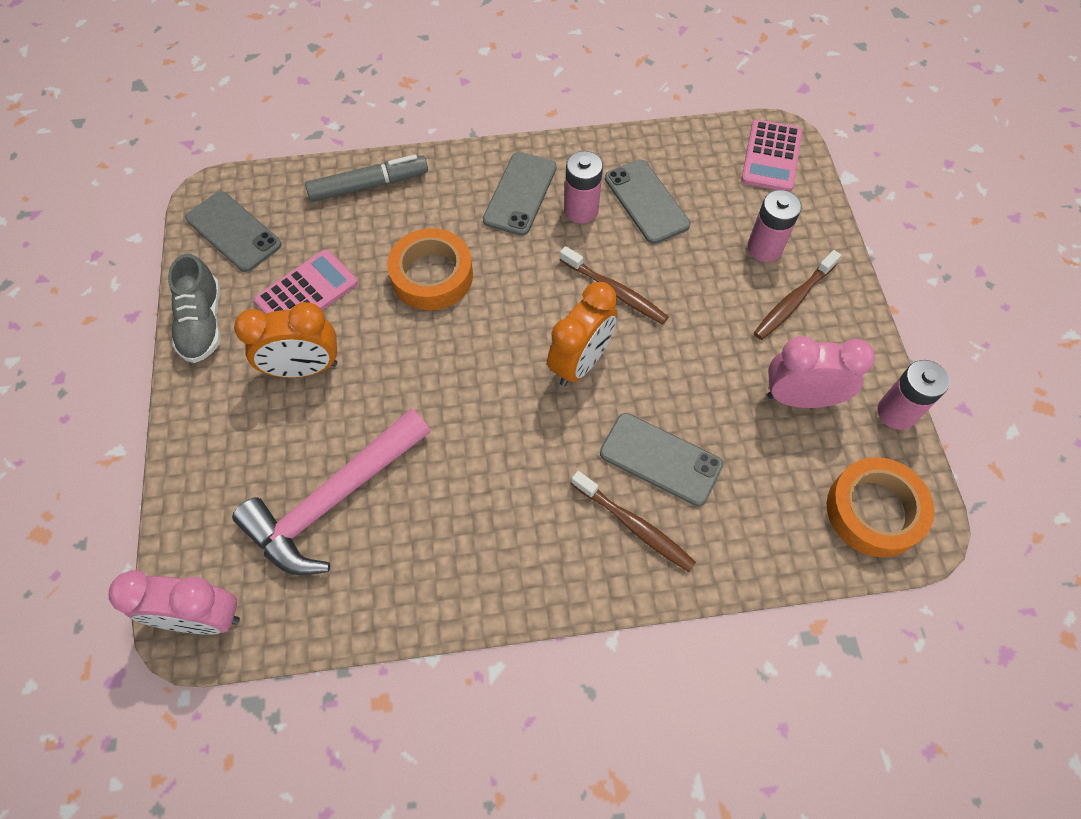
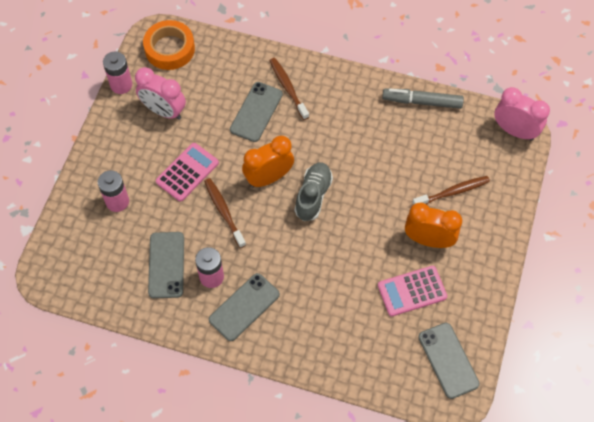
camera: 155 degrees left, 0 degrees up
(203, 323) = (483, 296): grey shoe -> grey shoe (313, 196)
(334, 500) = (434, 159): pink hammer -> none
(369, 185) = (343, 360): grey marker -> grey marker (422, 102)
(432, 275) = (329, 269): orange tape -> none
(660, 459) = (256, 112): grey phone -> grey phone turned 60 degrees clockwise
(771, 156) = (63, 263): pink calculator -> pink calculator (187, 172)
(793, 301) = (126, 163): brown toothbrush -> brown toothbrush (452, 192)

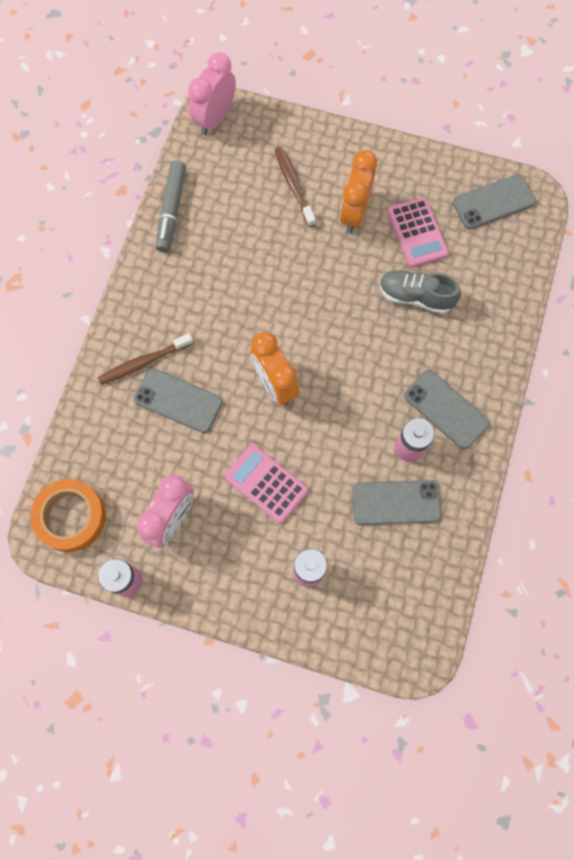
camera: 90 degrees left, 10 degrees up
(224, 212) = (322, 436): brown toothbrush -> none
(313, 196) = (299, 333): grey shoe -> grey shoe (415, 296)

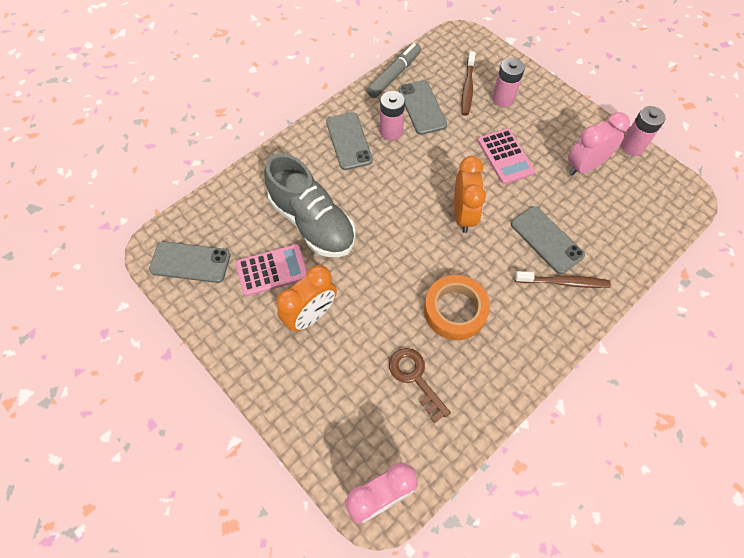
camera: 150 degrees left, 10 degrees down
(71, 517) = (663, 201): orange tape -> orange tape (455, 310)
(172, 211) = (478, 411): grey marker -> grey marker (394, 75)
(235, 209) = (415, 378): none -> brown key
(294, 186) = (347, 372): brown toothbrush -> brown toothbrush (467, 88)
(396, 502) = (422, 107): grey phone -> grey phone turned 45 degrees clockwise
(415, 296) = (312, 222): grey shoe -> grey shoe, size x1.60
(417, 233) = (272, 270): pink calculator -> pink calculator turned 60 degrees clockwise

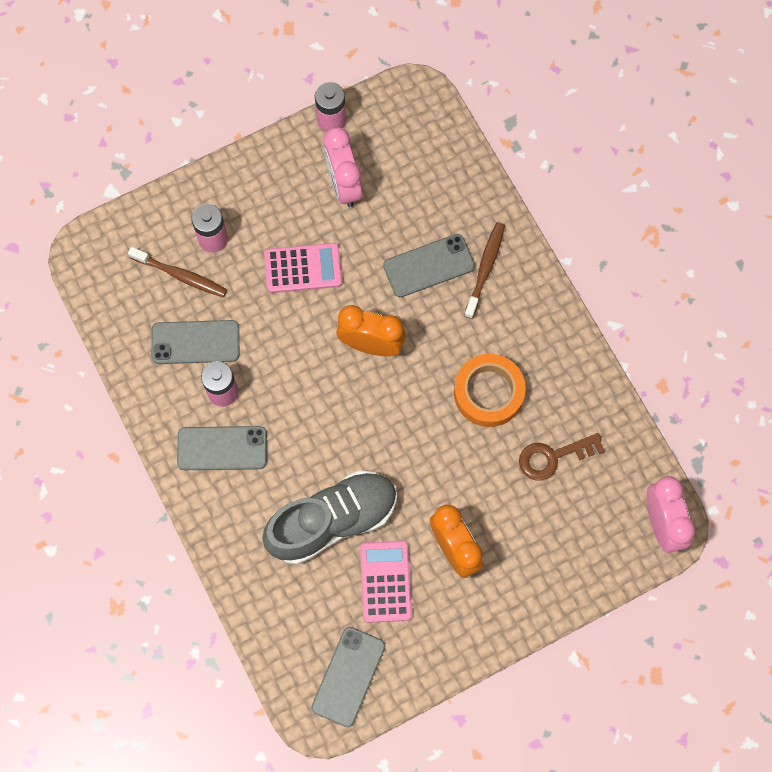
camera: 75 degrees left, 10 degrees up
(394, 75) = (128, 361): grey marker -> none

